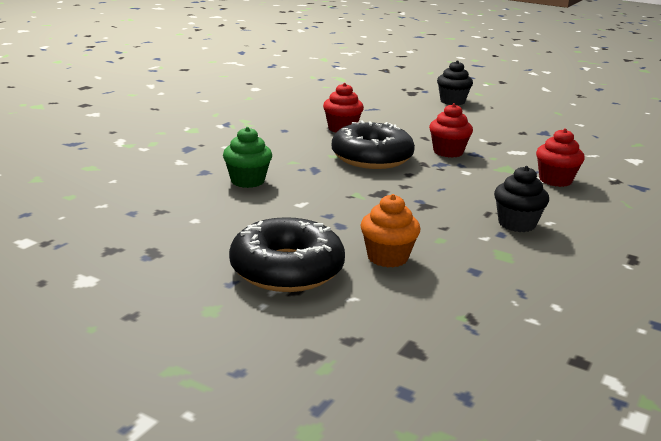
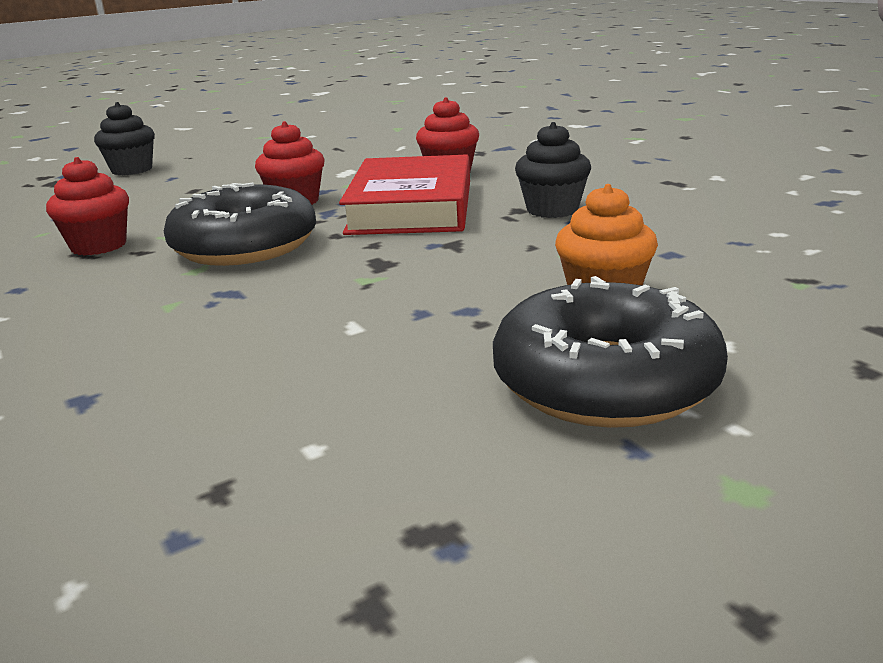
camera: 60 degrees left, 0 degrees up
(247, 181) = (195, 359): green cupcake -> none
(473, 183) = (411, 207): none -> red book

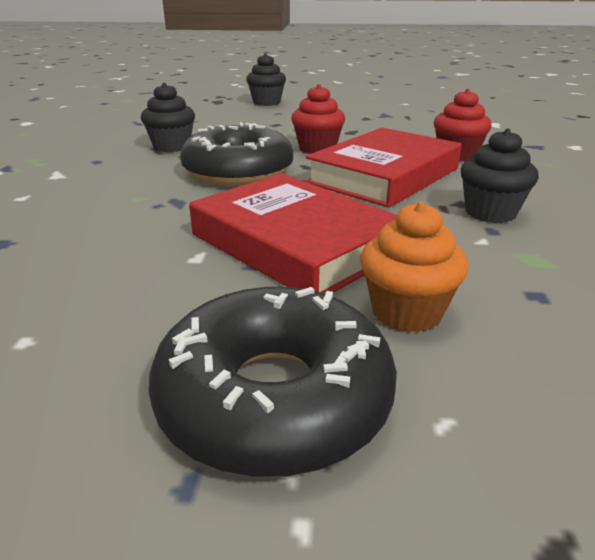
camera: 35 degrees right, 5 degrees up
(99, 246) = (172, 147): red cupcake -> black cupcake
(430, 285) = (295, 244): none -> red book

